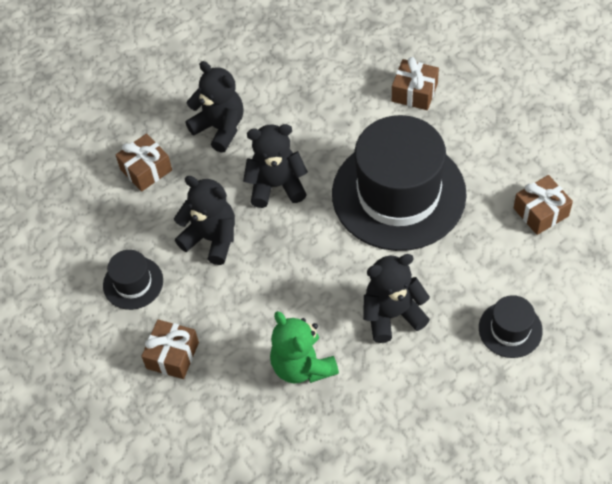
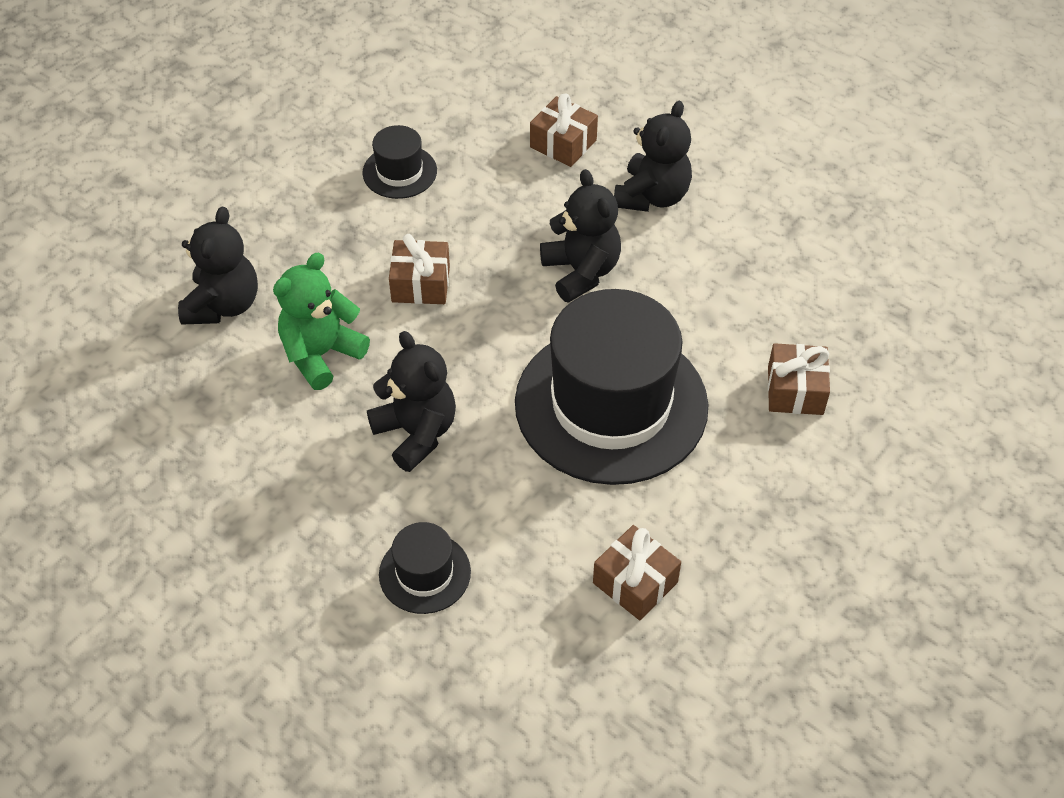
camera: 70 degrees right, 5 degrees down
(172, 355) = (310, 230): brown gift -> brown gift (420, 284)
(211, 238) = (481, 227): black teddy bear -> black teddy bear (223, 305)

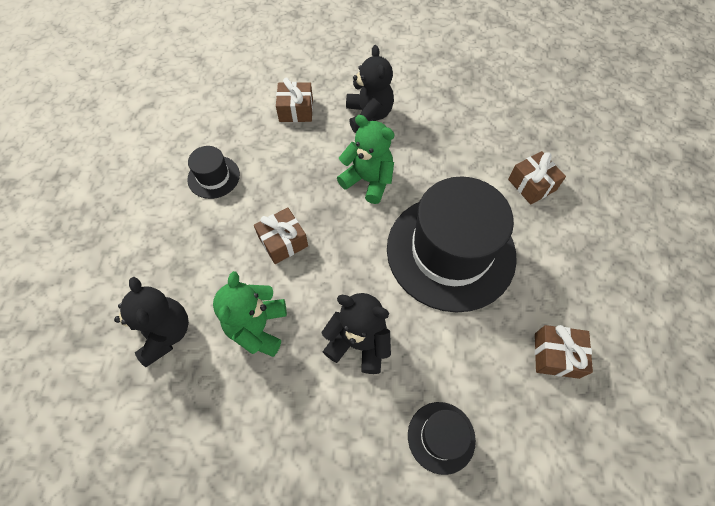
camera: 35 degrees left, 10 degrees up
(581, 272) = (368, 180): black teddy bear -> green teddy bear

